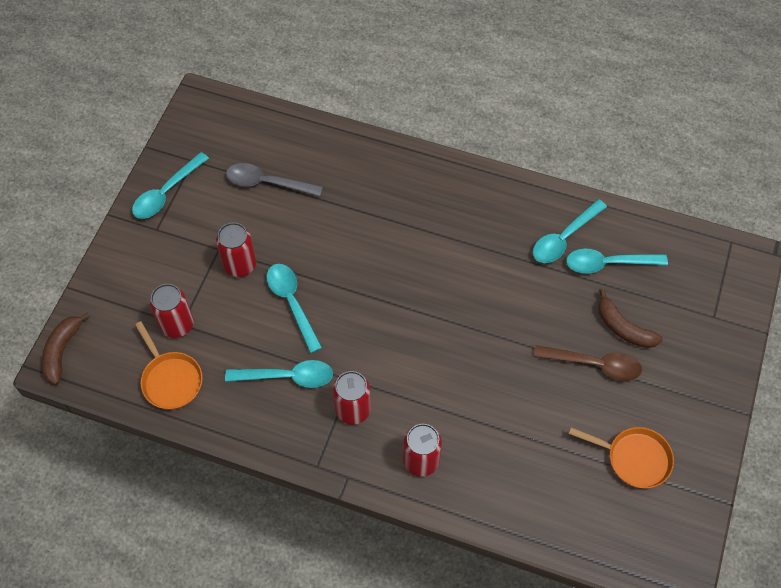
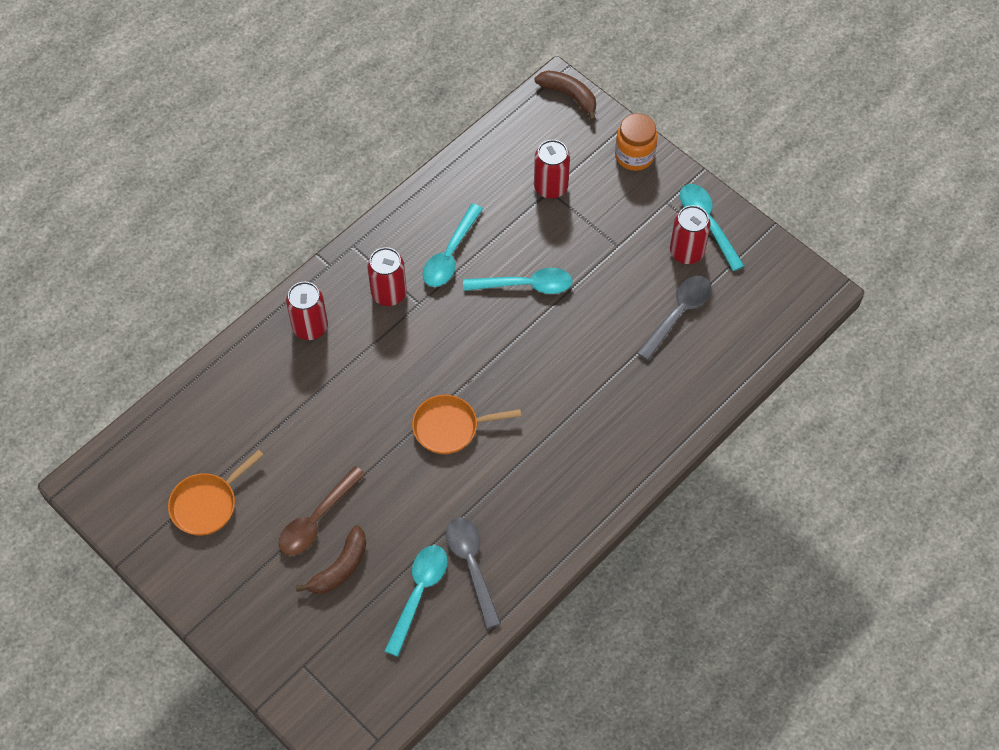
camera: 115 degrees right, 0 degrees up
(114, 271) = (634, 156): none -> orange jar
(170, 380) = (497, 166): orange pan -> orange pan (450, 427)
(240, 265) = (590, 257): red can -> red can (686, 252)
(564, 238) = (471, 565): turquoise spoon -> grey spoon
(623, 328) = (340, 568): brown banana -> brown banana turned 150 degrees clockwise

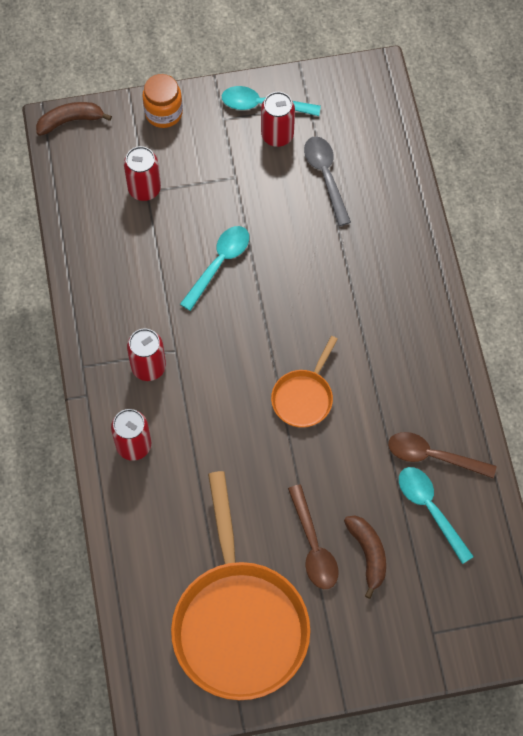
camera: 55 degrees left, 5 degrees up
(207, 504) = (239, 623): orange pan -> orange pan, size x2.10
(450, 254) = (148, 299): turquoise spoon -> none
(471, 565) = (433, 456): grey spoon -> brown spoon

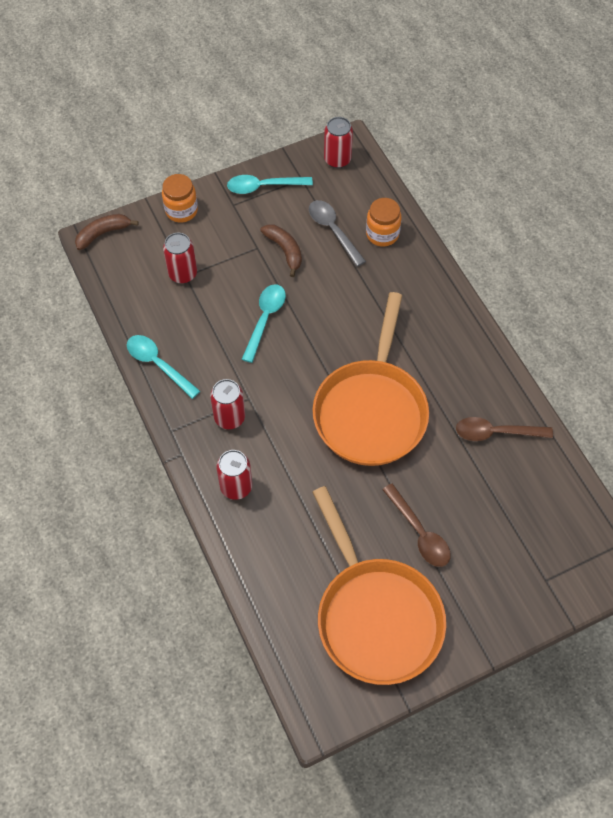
camera: 15 degrees left, 5 degrees down
(277, 135) = (282, 207): red can -> red can (337, 159)
(304, 397) = (371, 410): orange pan -> orange pan, size x2.10
(368, 554) = (468, 527): brown banana -> brown banana (285, 250)
(380, 194) = (382, 234): none -> orange jar
(430, 509) = (508, 476): turquoise spoon -> turquoise spoon (158, 364)

